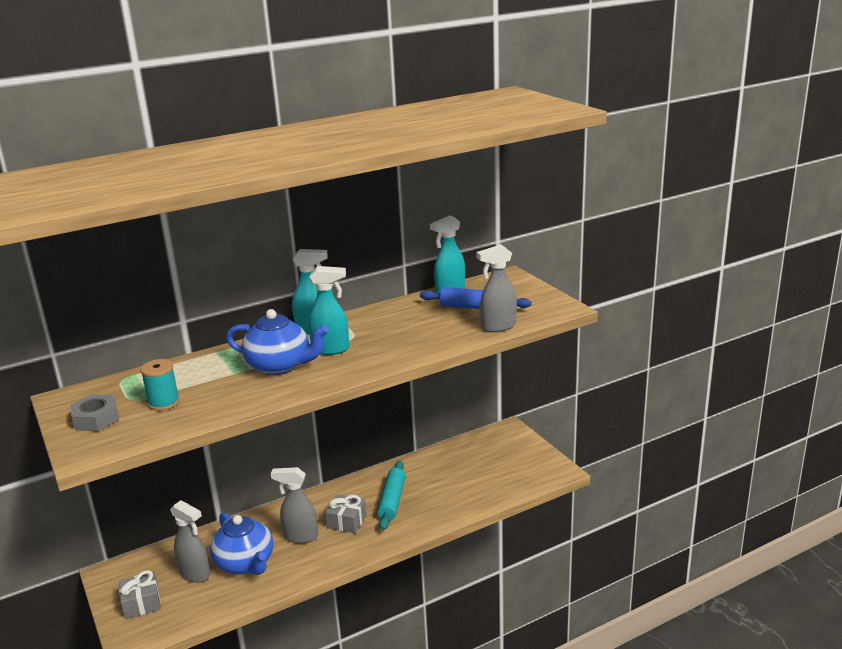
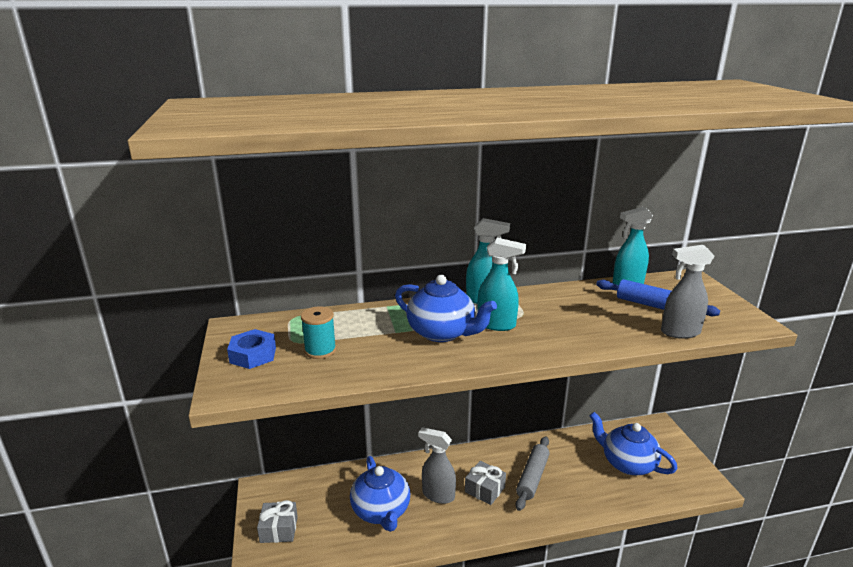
camera: 15 degrees right, 0 degrees up
(96, 419) = (253, 355): grey nut -> blue nut
(195, 574) = (334, 510): grey spray bottle -> none
(392, 501) = (532, 477): turquoise rolling pin -> grey rolling pin
(482, 469) = (627, 463): none -> blue teapot

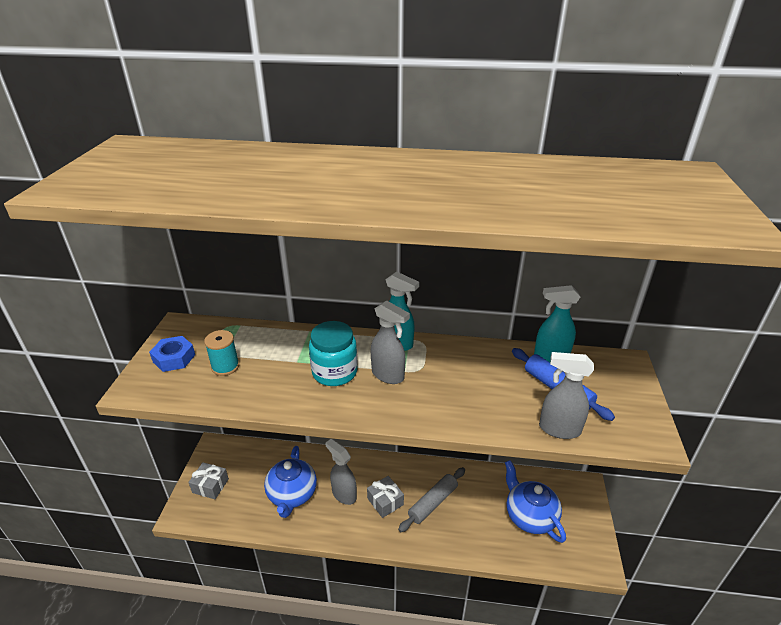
camera: 20 degrees right, 10 degrees up
(442, 332) = (334, 372): blue teapot -> turquoise jar
(497, 325) = (388, 375): turquoise spray bottle -> grey spray bottle

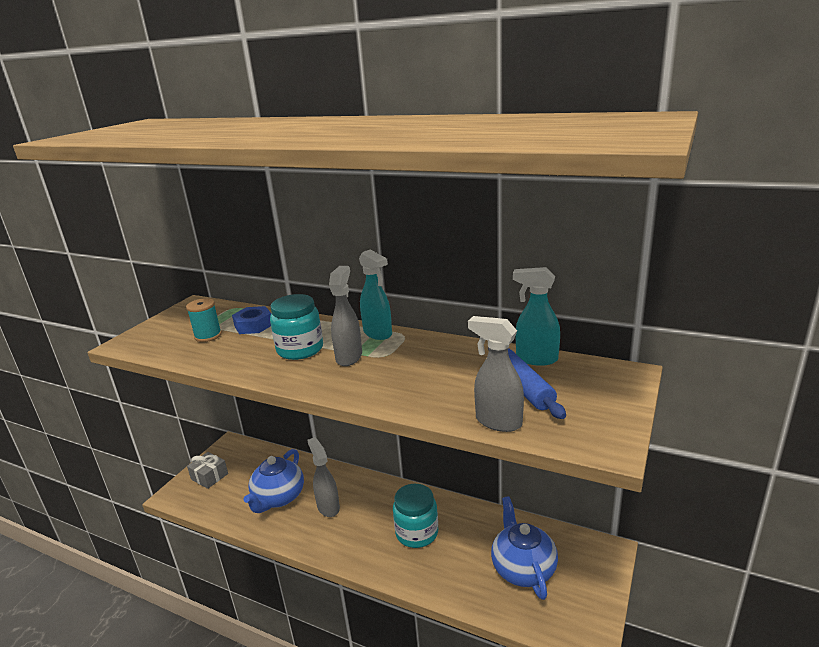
camera: 20 degrees right, 10 degrees down
(174, 358) = (171, 326): blue nut -> blue nut (253, 325)
(385, 501) = (366, 522): grey gift -> none
(388, 375) = (349, 357): grey spray bottle -> grey spray bottle turned 135 degrees counterclockwise
(433, 503) = (417, 533): grey rolling pin -> turquoise jar

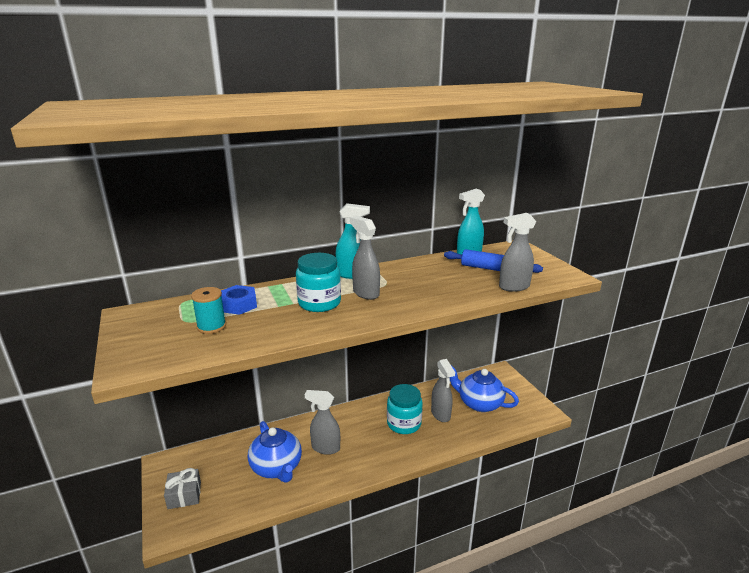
camera: 50 degrees left, 0 degrees up
(464, 550) = (441, 414): none -> grey spray bottle

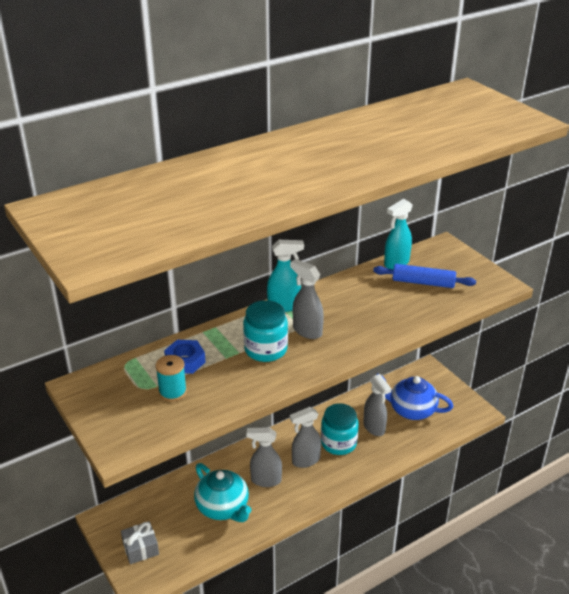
camera: 10 degrees left, 10 degrees up
(277, 467) = (223, 507): blue teapot -> turquoise teapot
(513, 287) = (450, 306): grey spray bottle -> grey spray bottle (305, 460)

